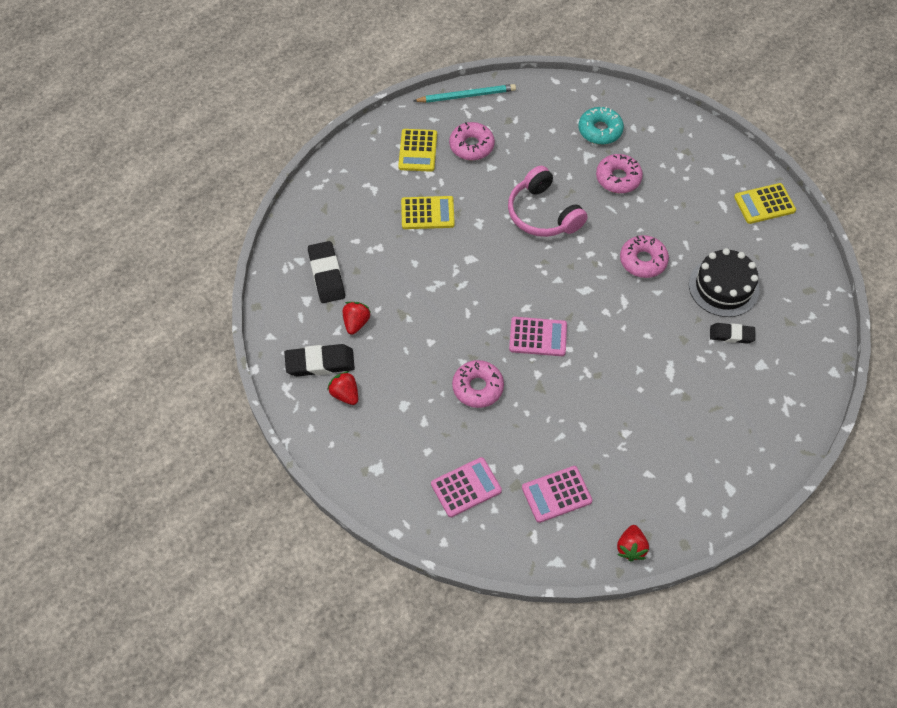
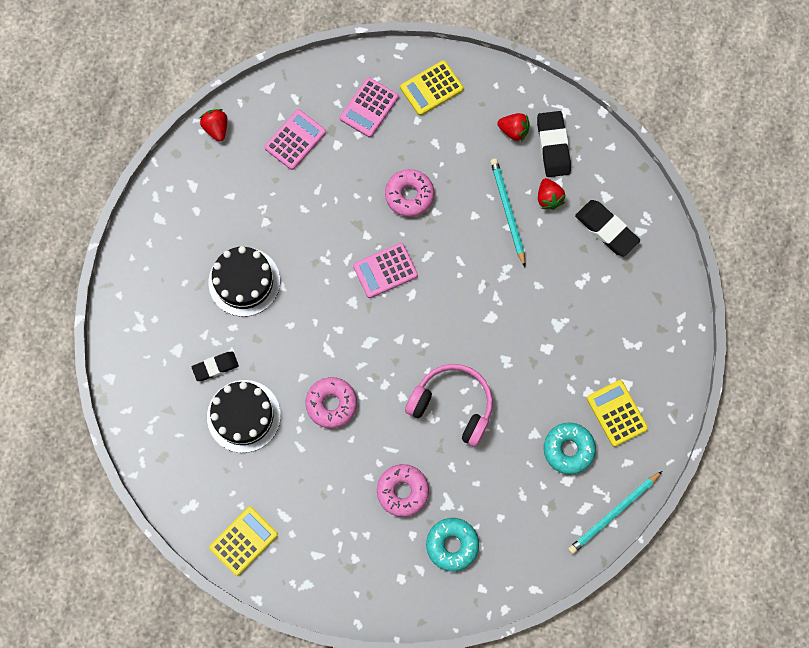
camera: 150 degrees right, 15 degrees up
(320, 363) = (553, 146): black eraser -> black eraser turned 60 degrees counterclockwise
(399, 330) = (507, 211): none -> turquoise pencil
(427, 213) = (560, 345): yellow calculator -> yellow calculator (431, 88)
(471, 146) = (568, 449): pink donut -> turquoise donut
(672, 390) = (244, 282): none -> black cake

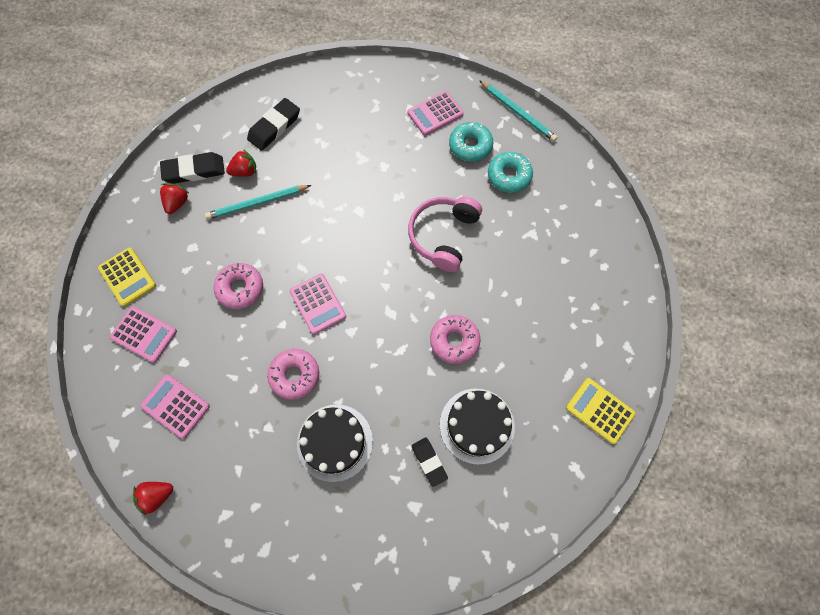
camera: 95 degrees left, 5 degrees down
(402, 491) = (527, 271): pink donut -> pink donut (295, 375)
(452, 545) = (566, 228): turquoise donut -> turquoise donut (509, 176)
(616, 413) = (435, 113): yellow calculator -> pink calculator

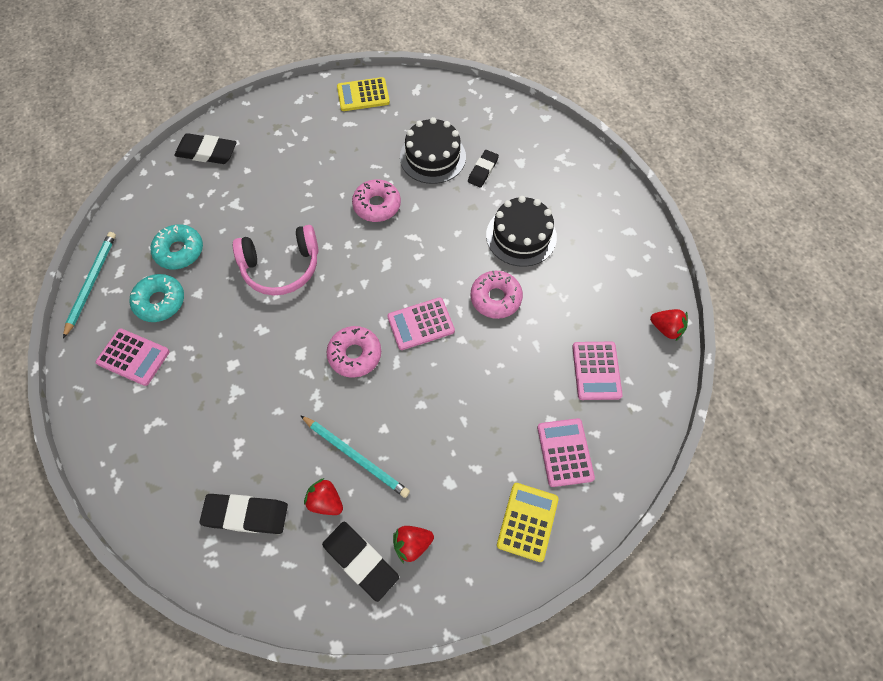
camera: 125 degrees left, 5 degrees down
(240, 288) = (456, 401): pink donut -> pink donut (355, 354)
(318, 304) = (421, 324): pink calculator -> pink calculator turned 135 degrees counterclockwise
(599, 410) = (363, 95): yellow calculator -> yellow calculator turned 75 degrees clockwise
(605, 239) = (207, 152): none -> black eraser

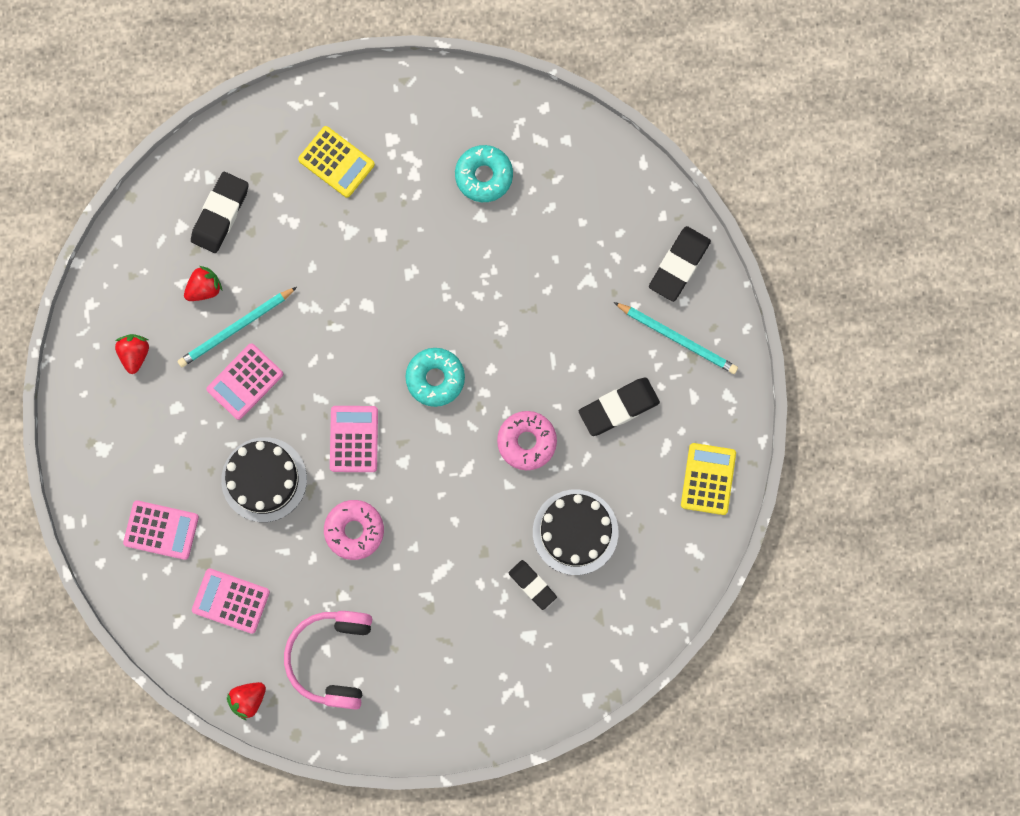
camera: 110 degrees right, 15 degrees up
(91, 283) = (534, 109): turquoise pencil -> turquoise pencil (677, 339)
(133, 357) = (426, 139): pink calculator -> pink calculator (245, 381)
(179, 251) = (543, 207): turquoise donut -> turquoise donut (435, 378)
(281, 267) = (480, 312): pink headphones -> pink headphones (332, 658)
(355, 354) = (344, 359): pink donut -> none
(360, 560) = (139, 304): black eraser -> black eraser (618, 408)
(521, 236) = (423, 592): black cake -> black cake (264, 479)
(527, 521) = (112, 466): yellow calculator -> yellow calculator (336, 162)

